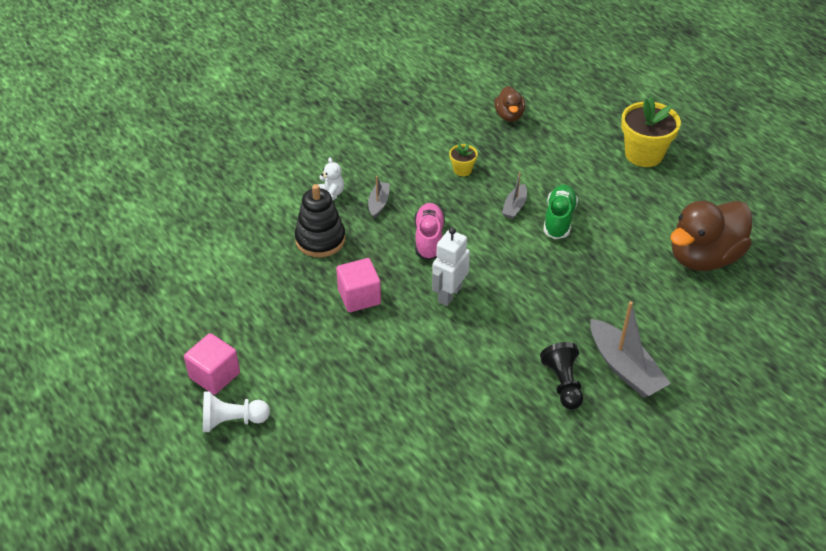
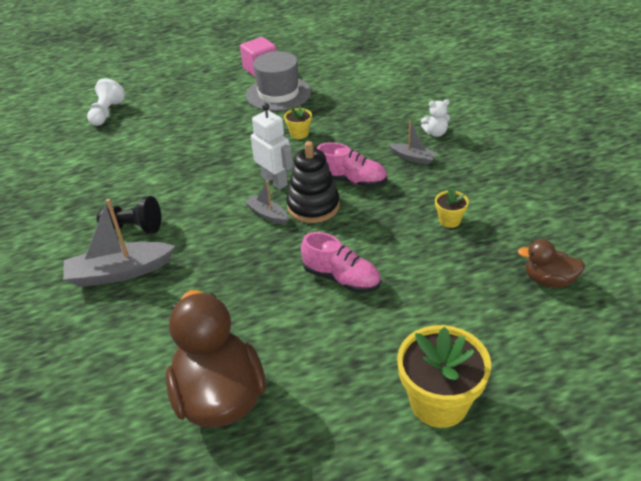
camera: 110 degrees right, 5 degrees down
(232, 421) = (218, 73): white pawn -> white pawn (107, 113)
(276, 338) = (278, 94): none -> grey hat
(320, 239) = (376, 122): black stacking toy -> black stacking toy (313, 206)
(359, 297) = (299, 134): pink cube -> yellow flower pot
(514, 207) = (375, 247): grey boat -> grey boat (267, 214)
(559, 219) = (341, 278): green shoe -> pink shoe

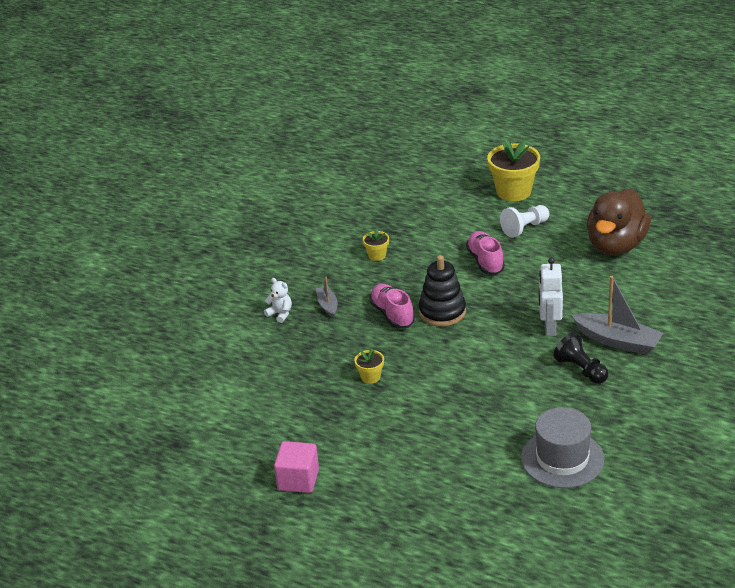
camera: 135 degrees left, 5 degrees down
(107, 113) = (502, 519): white pawn -> white pawn (525, 228)
(267, 214) = (479, 324): grey boat -> none
(275, 181) = (442, 346): white robot -> white robot (549, 327)
(278, 94) = (327, 433): grey hat -> grey hat (562, 458)
(548, 280) = (382, 202): brown duck -> none

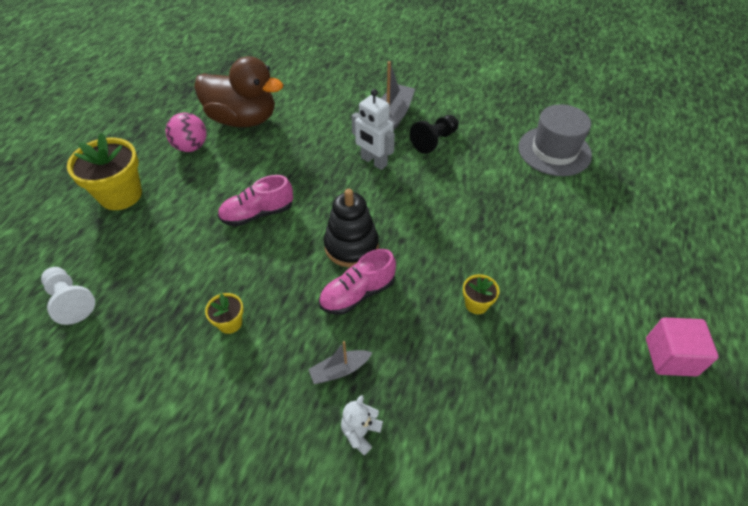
camera: 100 degrees left, 15 degrees up
(525, 228) = (199, 183): white pawn -> white pawn (71, 301)
(549, 327) = (373, 162): white robot -> white robot turned 45 degrees clockwise
(574, 219) = (191, 147): none -> pink ball

